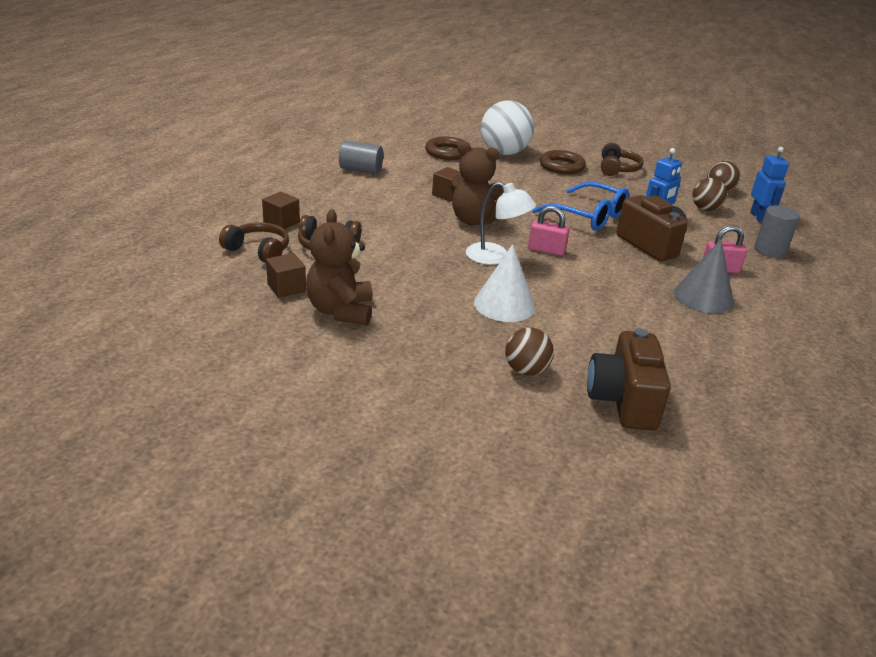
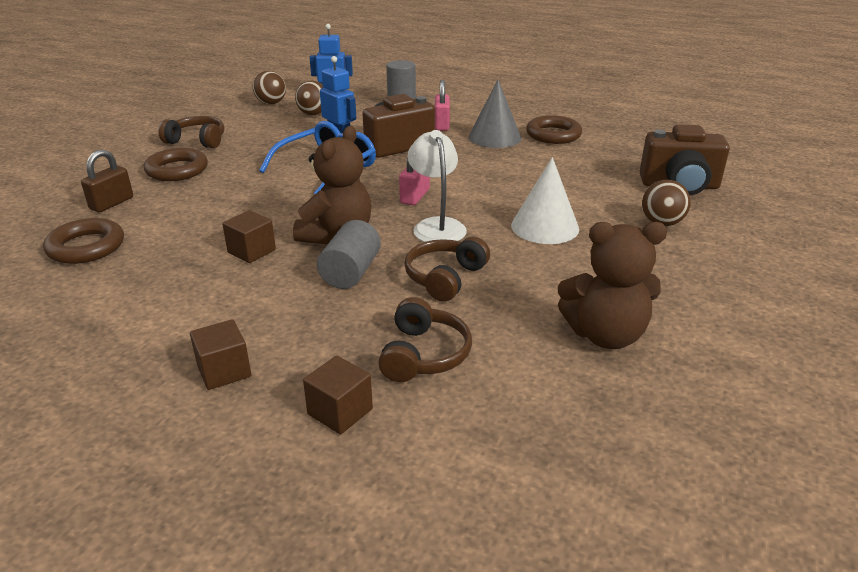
camera: 85 degrees left, 0 degrees up
(258, 251) = (452, 430): brown headphones -> brown headphones (445, 278)
(286, 288) = (563, 387): brown cube -> brown cube (224, 371)
(361, 170) = (127, 330): grey cylinder -> grey cylinder (350, 272)
(496, 257) = (436, 226): white lamp -> white lamp turned 45 degrees counterclockwise
(504, 153) = (111, 203): white ball -> brown padlock
(734, 334) = (553, 135): none -> brown ring

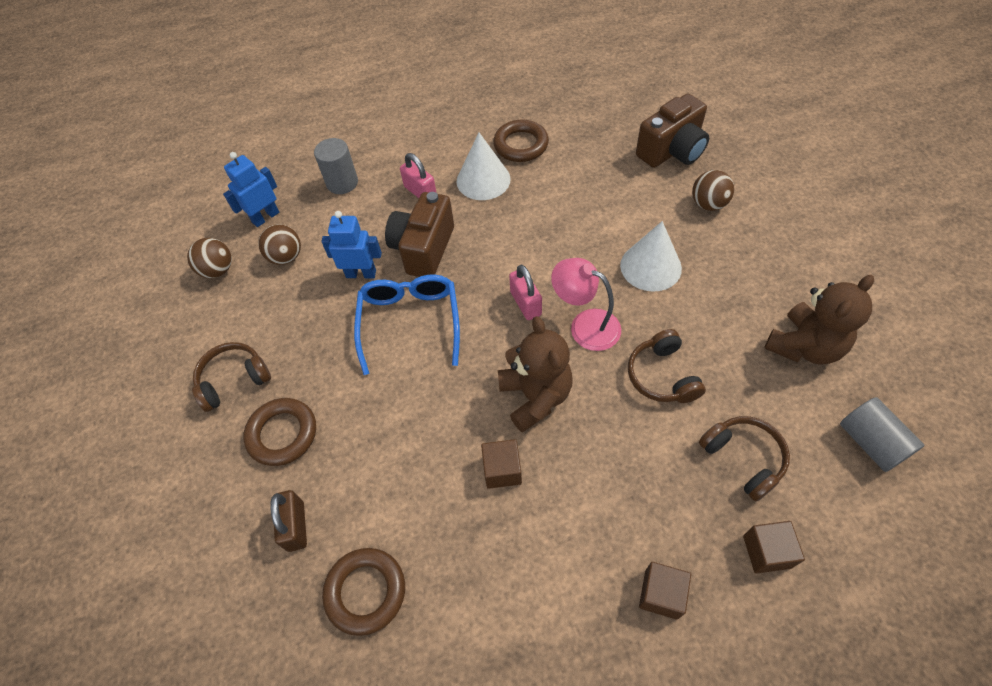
camera: 40 degrees left, 25 degrees up
(350, 272) = (600, 426): grey cylinder -> grey cylinder (871, 442)
(436, 226) = (585, 325): white lamp -> pink lamp
(494, 137) = (483, 180): grey cone -> white cone

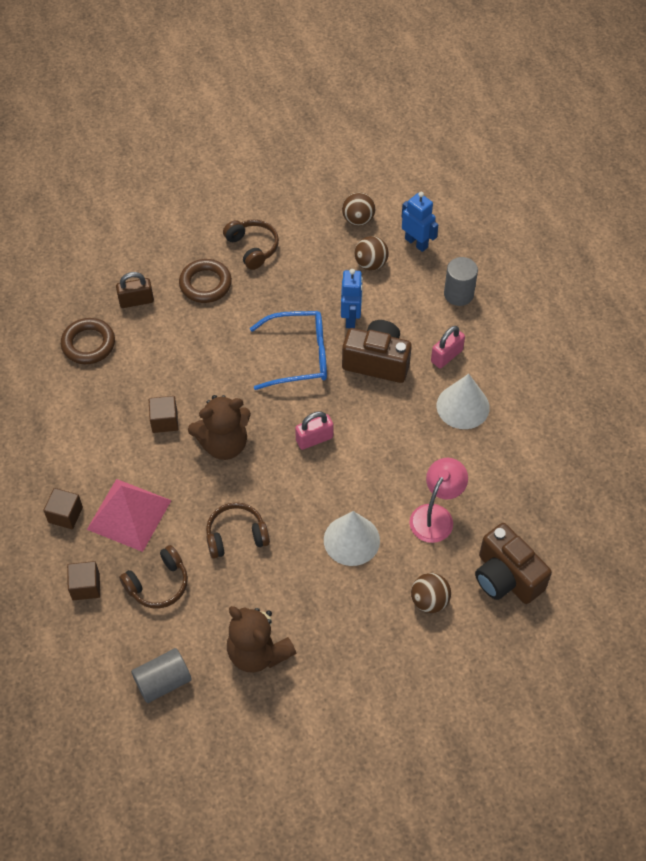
camera: 85 degrees right, 0 degrees up
(521, 145) = (512, 439): brown ring -> none
(585, 325) = (289, 483): pink lamp -> pink lamp (436, 515)
(649, 504) = (129, 514): none -> pink pyramid

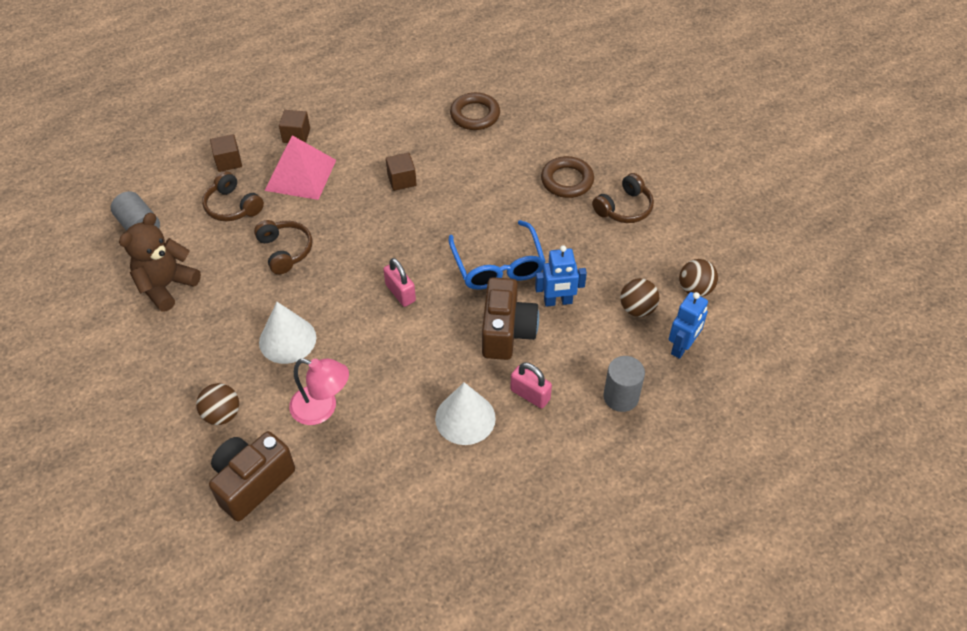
camera: 80 degrees right, 5 degrees down
(136, 301) = (532, 136): brown padlock -> none
(224, 444) = (383, 225): brown teddy bear -> none

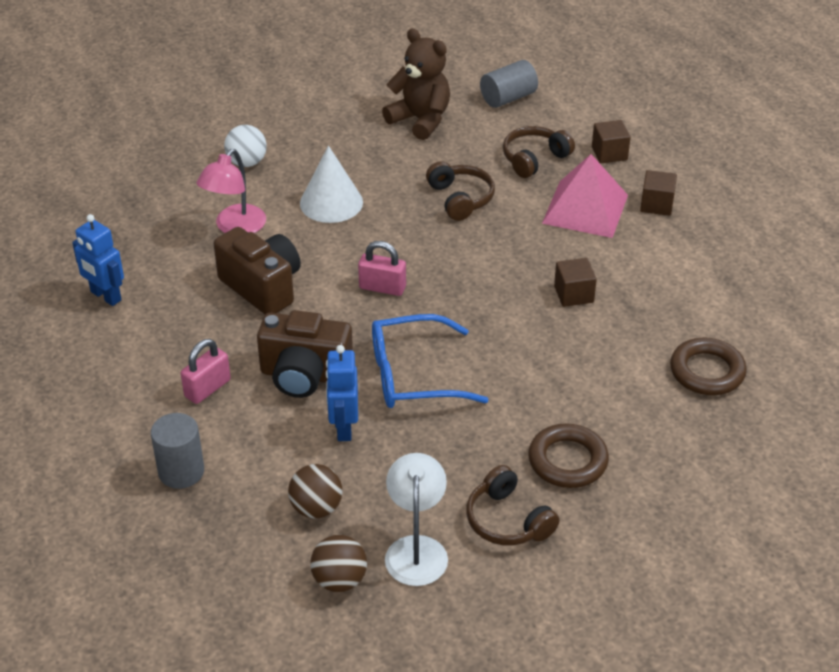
camera: 95 degrees right, 10 degrees down
(222, 414) = (247, 162): brown ball -> white ball
(252, 482) = (162, 183): brown camera -> brown camera (262, 287)
(285, 251) = (460, 199): brown headphones -> brown headphones turned 90 degrees counterclockwise
(400, 293) = (382, 287): pink padlock -> pink padlock turned 45 degrees clockwise
(465, 418) = (191, 332): white cone -> none
(659, 252) = (416, 549): none -> white lamp
(682, 347) = (242, 547): blue robot -> blue robot (105, 296)

